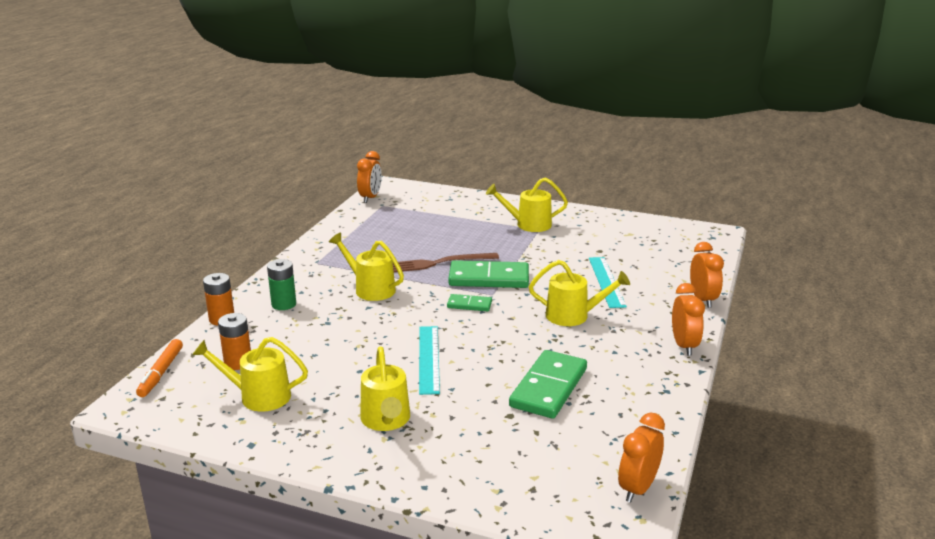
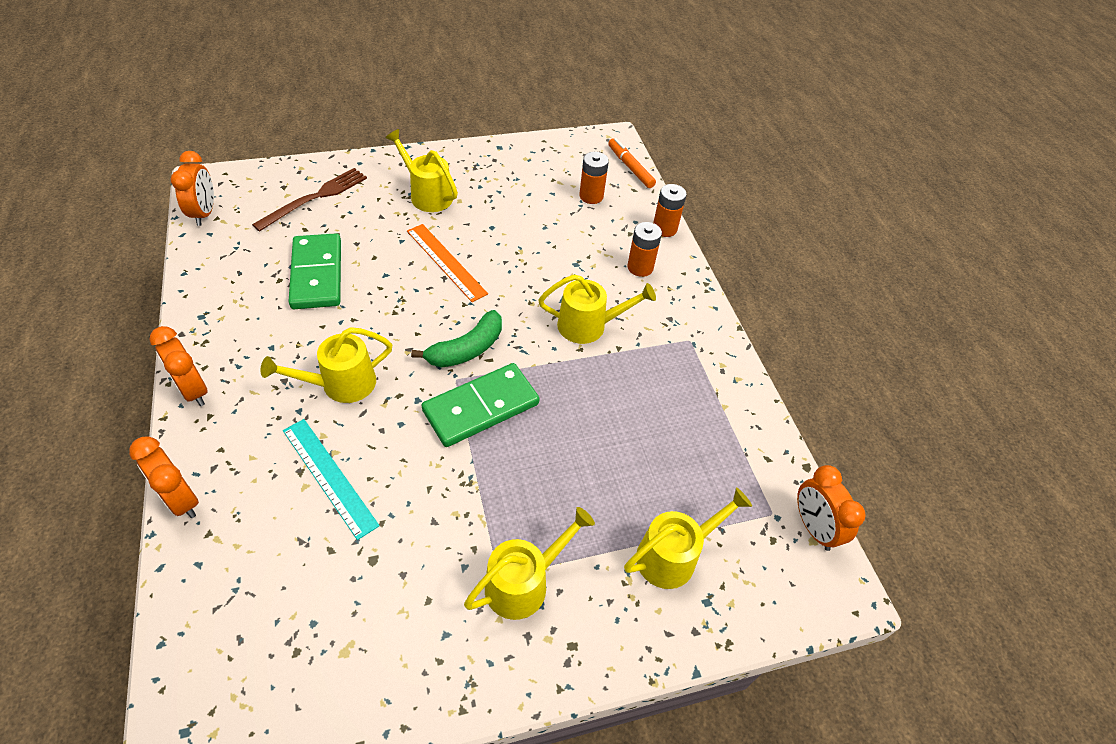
camera: 140 degrees right, 25 degrees up
(258, 396) = (539, 177): yellow watering can -> yellow watering can (674, 555)
(284, 304) = (640, 267): green battery -> orange battery
(429, 359) = (446, 262): turquoise ruler -> orange ruler
(439, 263) = (562, 408): brown fork -> brown fork (315, 198)
(469, 305) = (467, 349): green domino -> green banana

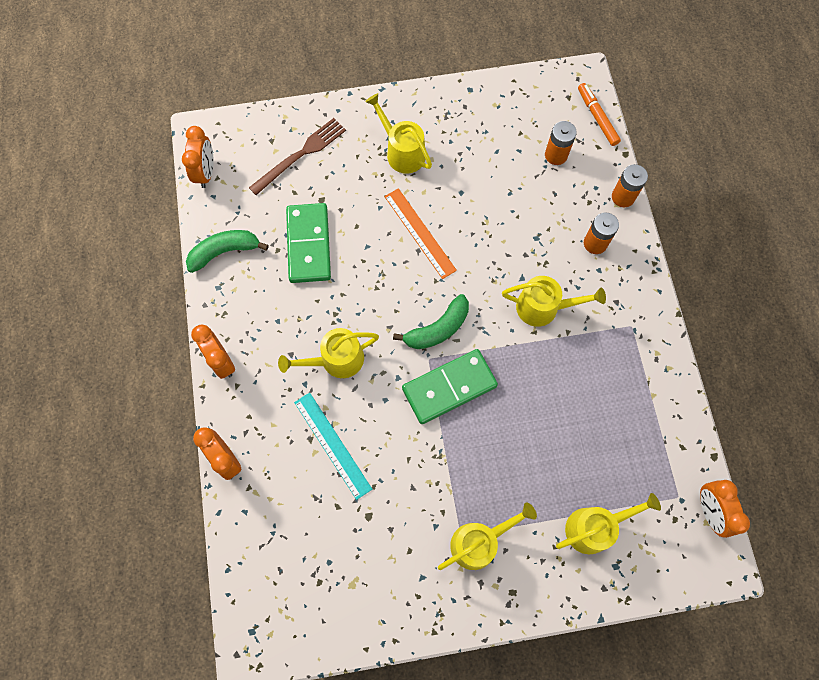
camera: 10 degrees right, 20 degrees up
(214, 283) = (224, 252): none -> green banana

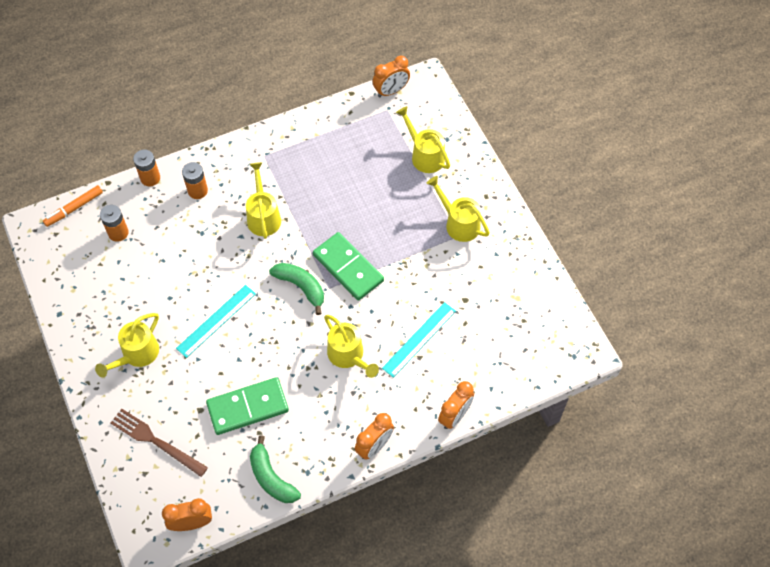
camera: 105 degrees left, 10 degrees down
(420, 233) = (216, 321): orange ruler -> turquoise ruler

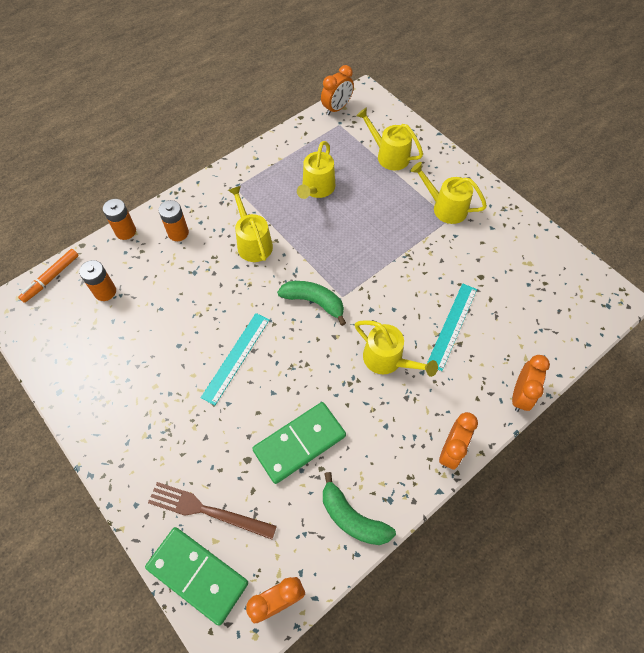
camera: 15 degrees left, 0 degrees up
(136, 355) = (158, 416): yellow watering can -> yellow watering can (317, 189)
(348, 268) = (355, 272): green domino -> green domino (198, 575)

